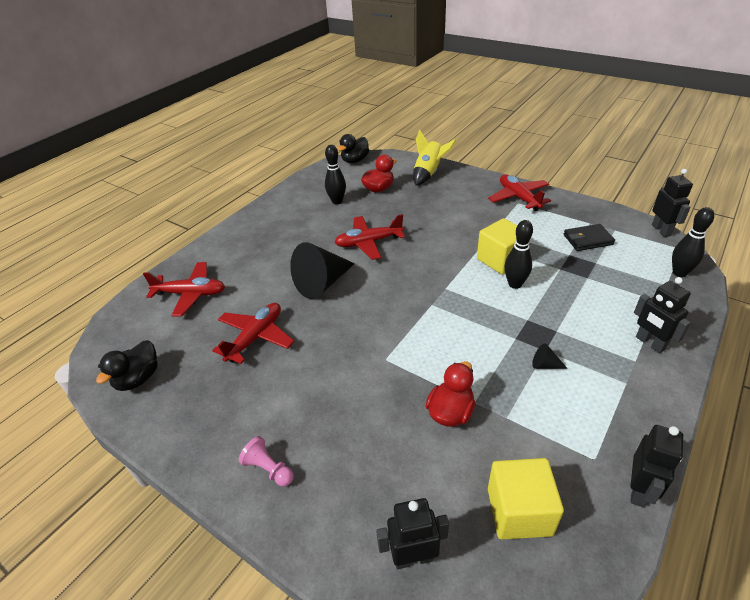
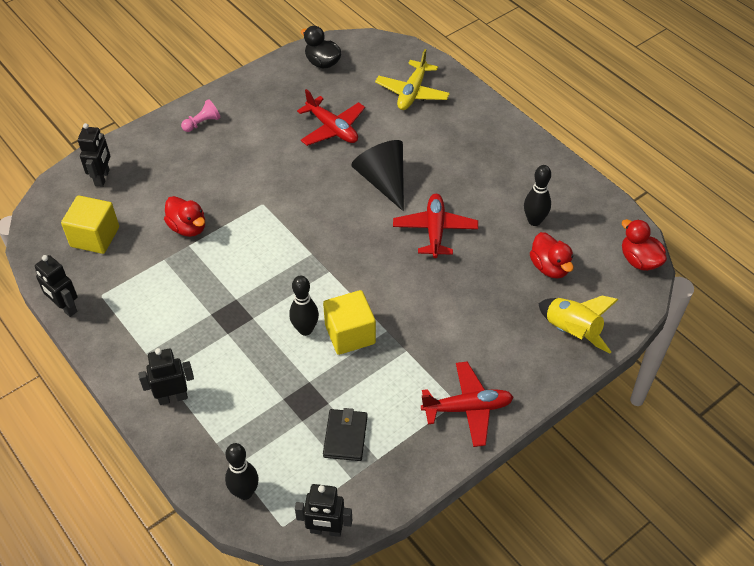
camera: 105 degrees right, 10 degrees up
(191, 294) = (412, 92): red plane -> yellow plane
(355, 160) = (639, 260): black duck -> red duck
(545, 365) = (196, 306): black cone -> none

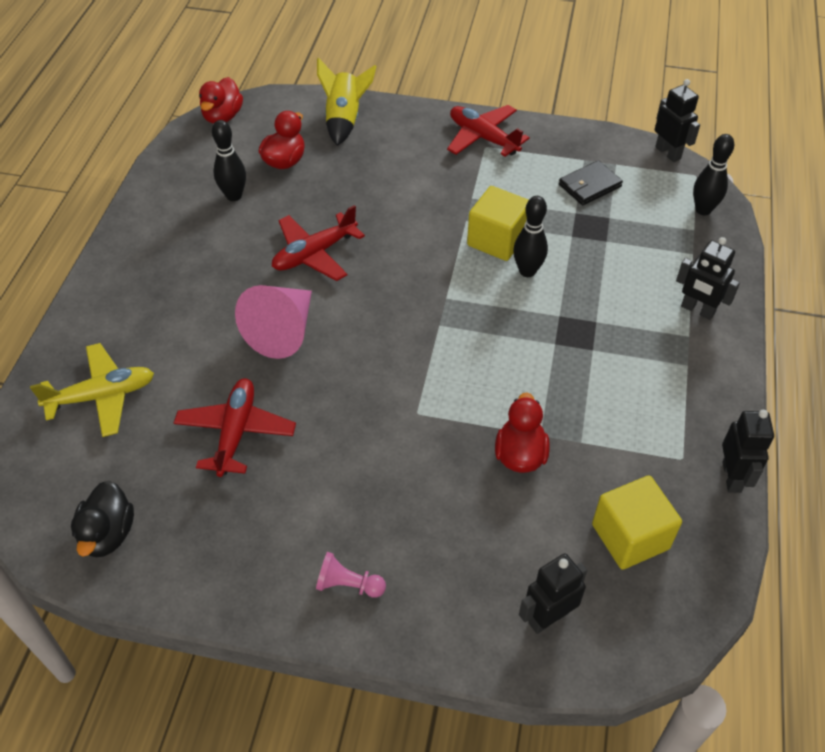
camera: 130 degrees left, 0 degrees up
(383, 181) = (283, 331): black cone -> pink cone

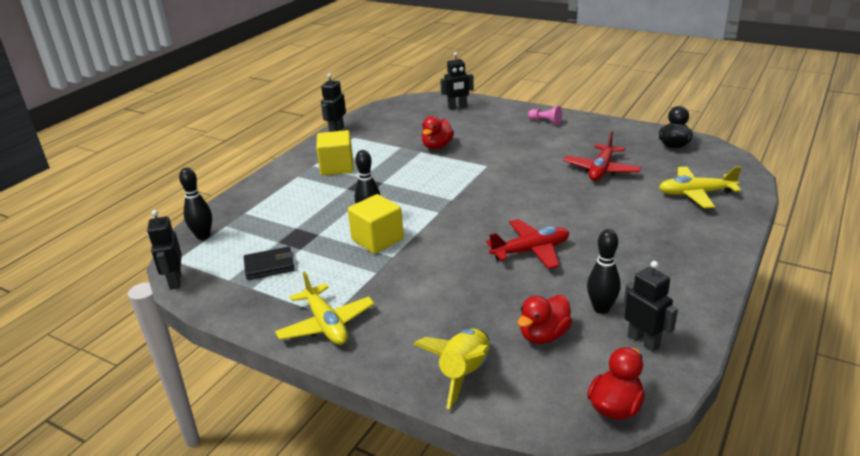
camera: 160 degrees left, 20 degrees down
(283, 331) = (565, 209): pink cone -> none
(483, 138) = (326, 324): red plane -> yellow plane
(630, 536) = (403, 121): yellow cube -> yellow cube (337, 167)
(697, 310) = (278, 185): black robot -> black robot (643, 341)

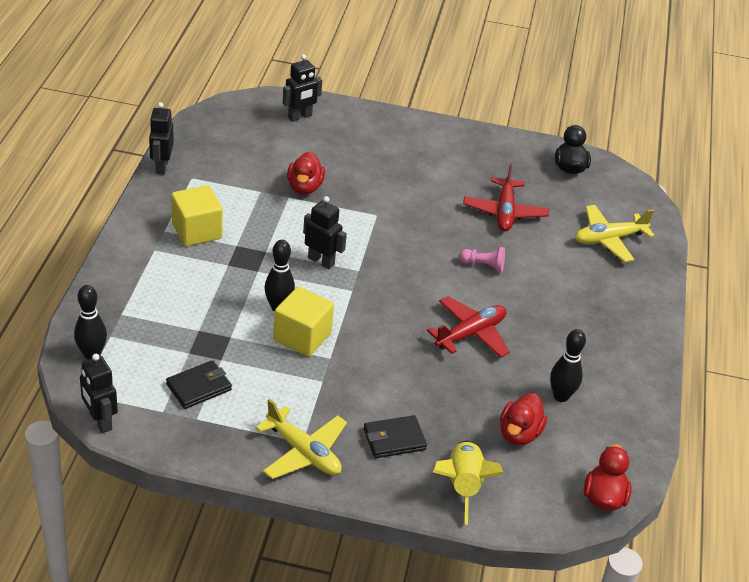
camera: 25 degrees left, 10 degrees up
(416, 325) = (394, 439): none -> black wallet
(545, 121) = (417, 137): pink pawn -> pink pawn (483, 265)
(643, 341) = (608, 427): black robot -> black robot (321, 261)

